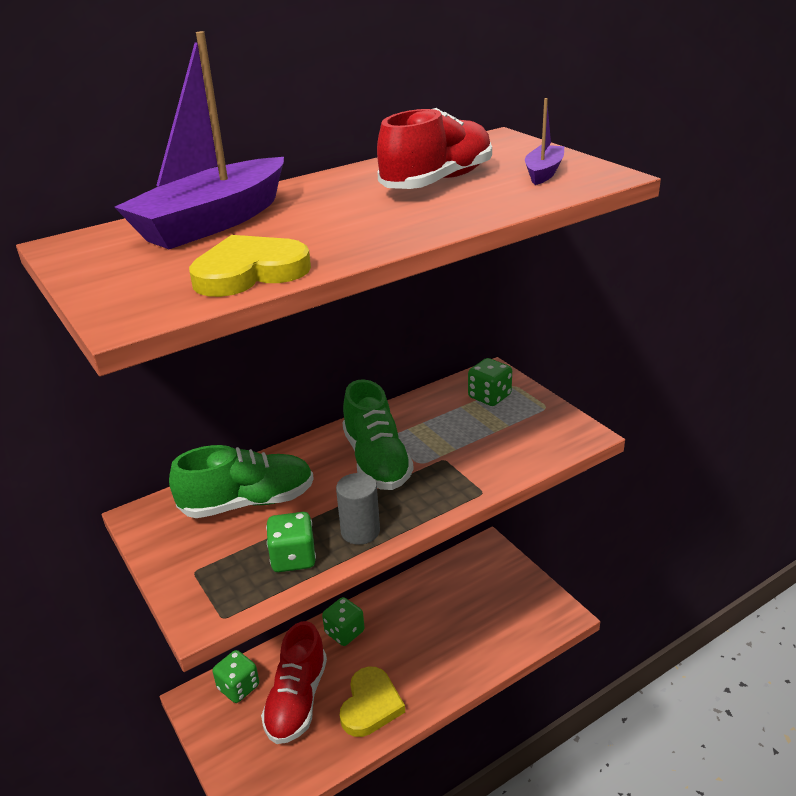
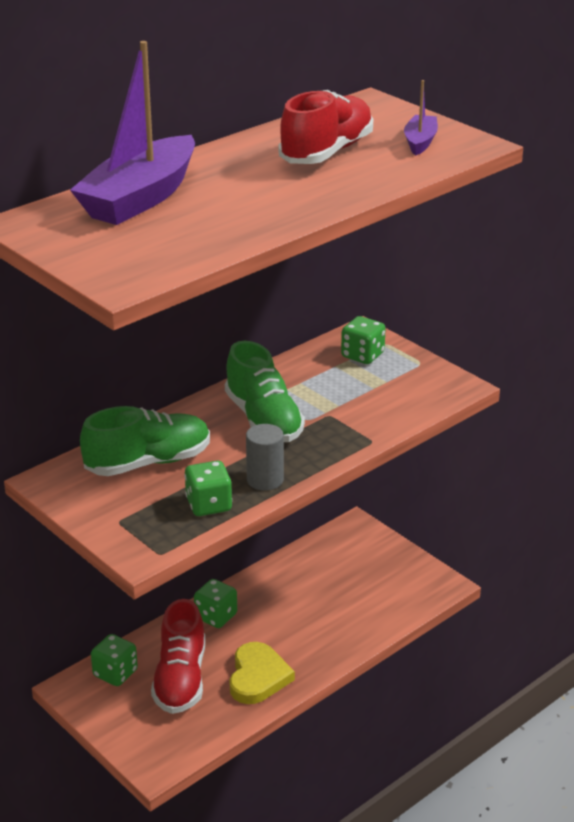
camera: 10 degrees left, 0 degrees up
(249, 272) = (200, 244): yellow heart -> none

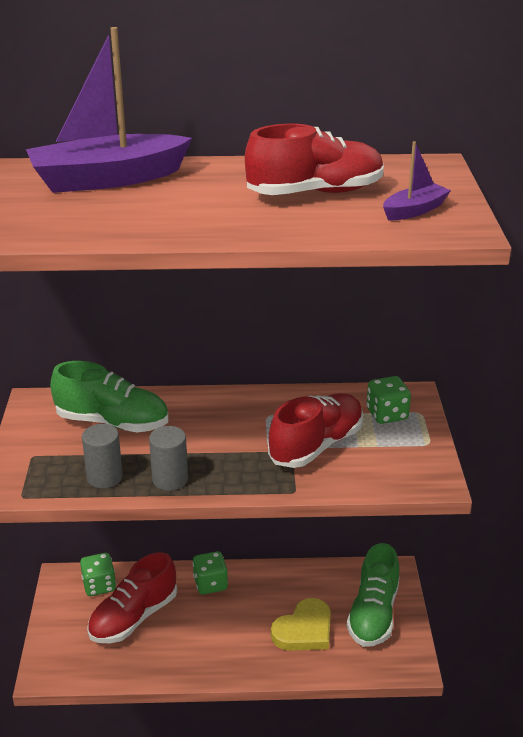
camera: 40 degrees right, 0 degrees up
(208, 505) = (105, 477): green dice -> grey cylinder
(258, 677) = (185, 650): yellow heart -> yellow heart (304, 630)
(264, 420) = (237, 430): green shoe -> green shoe (373, 614)
(342, 402) = (316, 445): none -> red shoe

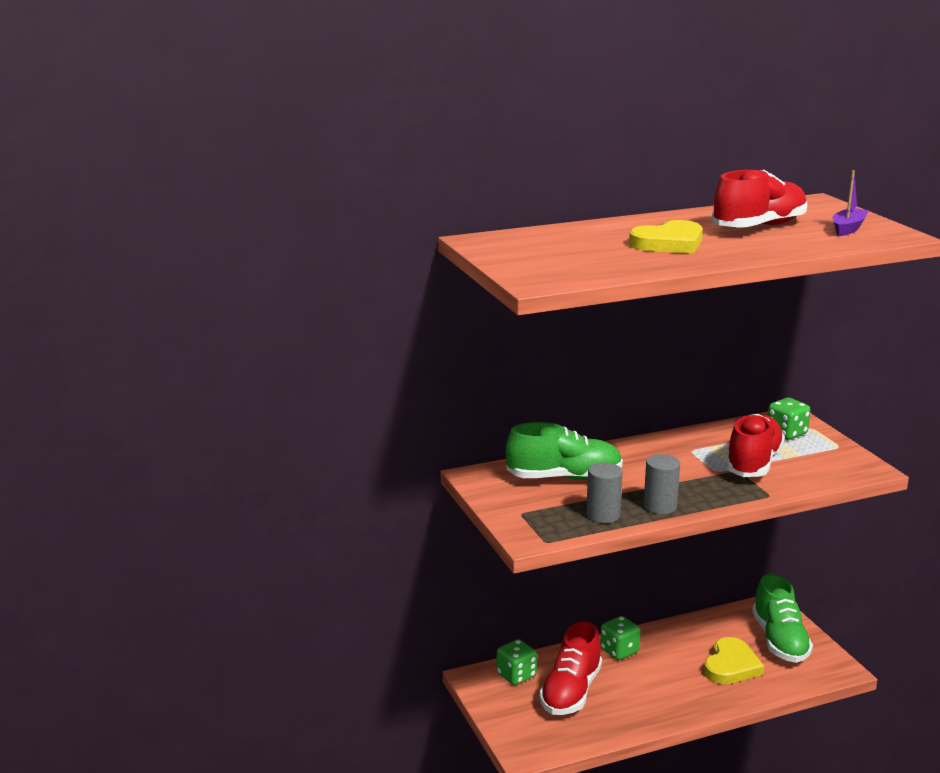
camera: 20 degrees left, 10 degrees down
(107, 179) = (582, 237): purple boat -> none
(183, 202) = (669, 243): none -> yellow heart

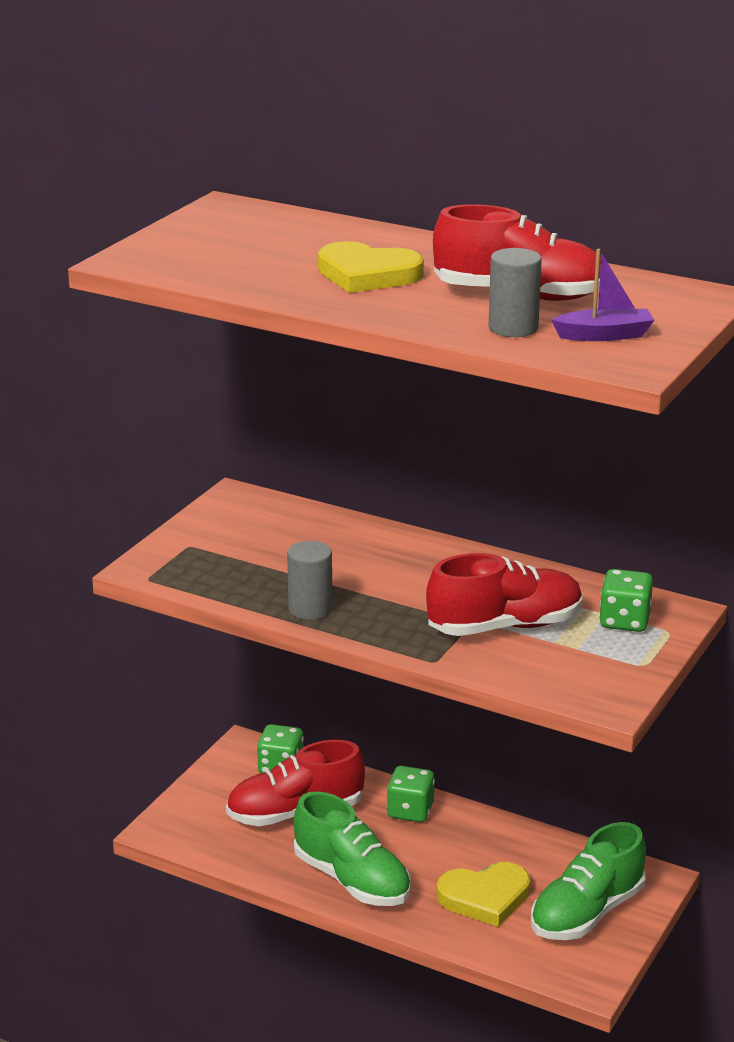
camera: 50 degrees right, 5 degrees up
(564, 477) = (300, 538): green shoe -> green shoe (352, 880)
(603, 515) = (245, 587): grey cylinder -> grey cylinder (513, 328)

